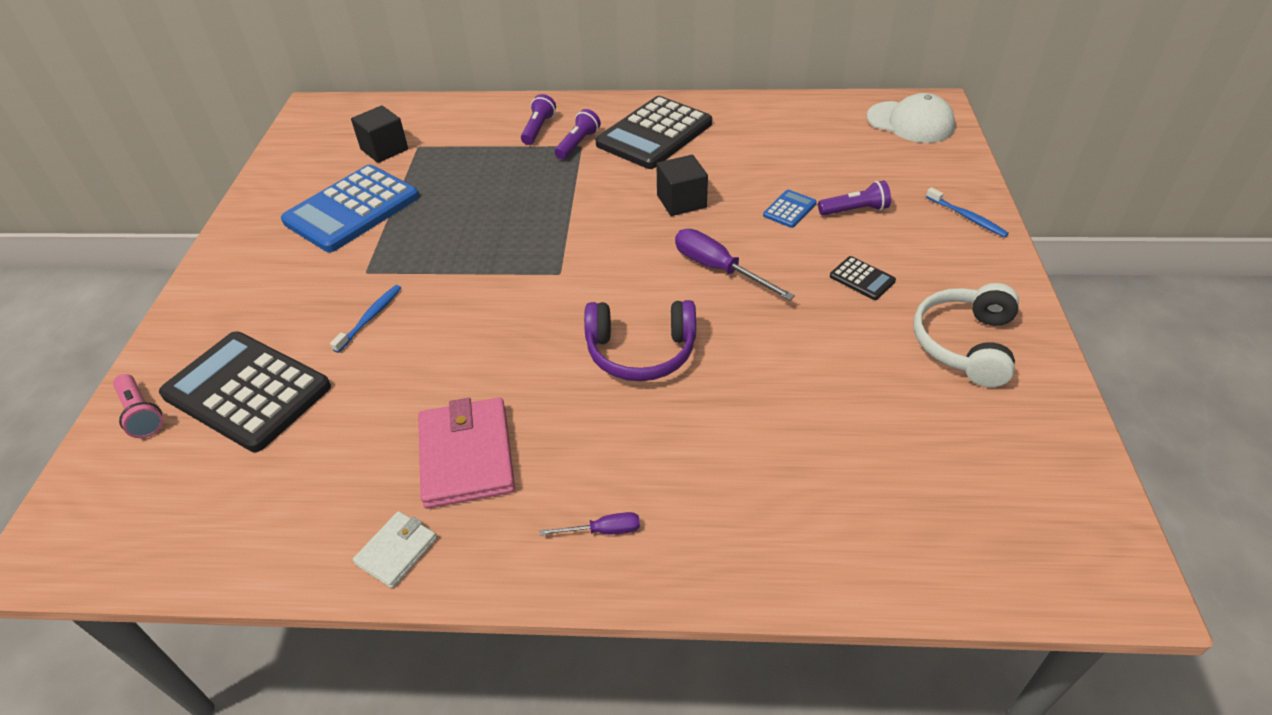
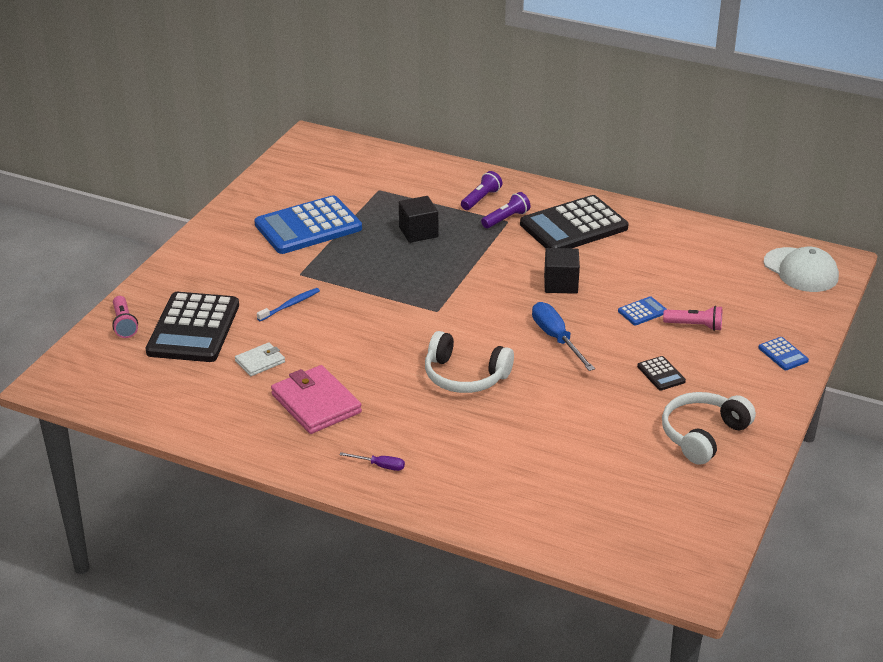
camera: 20 degrees right, 10 degrees down
(247, 391) = (193, 328): black calculator -> black calculator turned 135 degrees counterclockwise
(384, 149) = (351, 186): black cube -> black cube (418, 232)
(396, 551) = (251, 440): white wallet -> white wallet (260, 361)
(466, 456) = (316, 403): pink wallet -> pink wallet turned 45 degrees counterclockwise
(641, 351) = (465, 376): purple headphones -> white headphones
(718, 269) = (556, 338): purple screwdriver -> blue screwdriver
(855, 210) = (695, 326): purple flashlight -> pink flashlight
(967, 217) = (783, 354): blue toothbrush -> blue calculator

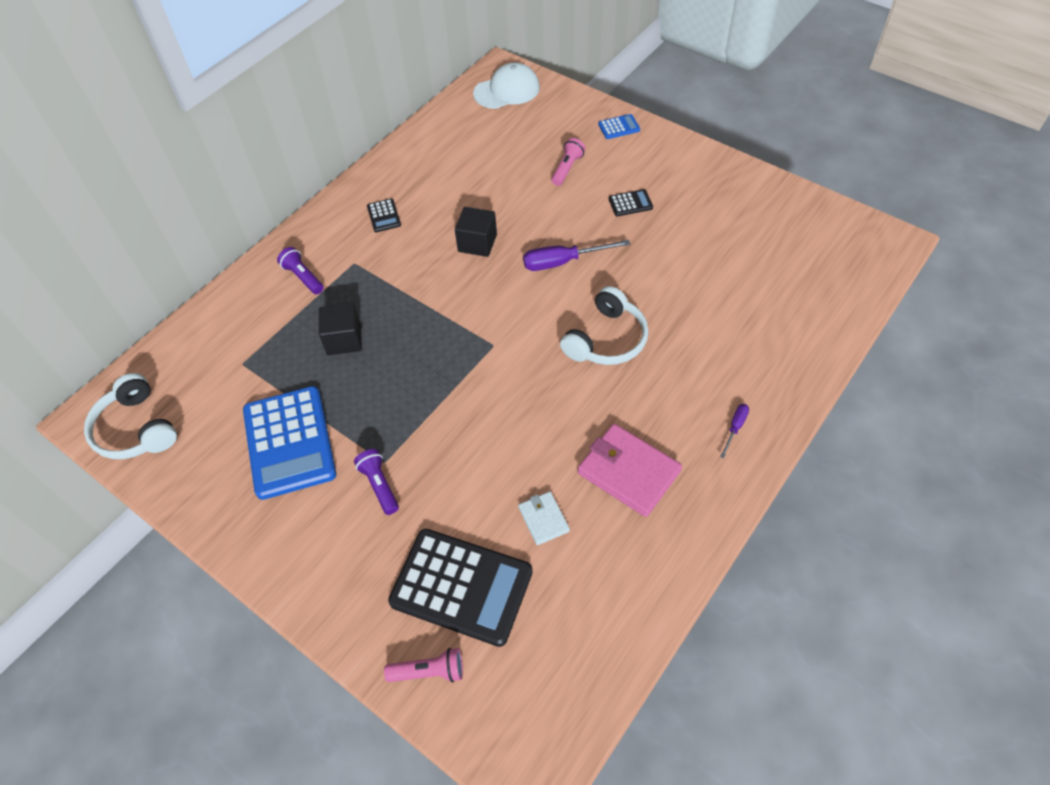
camera: 75 degrees left, 20 degrees up
(290, 305) = (443, 478): blue toothbrush -> none
(316, 403) = (628, 472): pink wallet -> pink wallet turned 60 degrees clockwise
(506, 219) = (349, 263): purple flashlight -> purple flashlight (379, 485)
(556, 338) = (563, 262): blue screwdriver -> purple screwdriver
(573, 226) = (383, 216): black calculator -> black calculator, size x0.42
(642, 312) = (538, 196): blue calculator -> none
(703, 435) = (716, 195): white headphones -> white headphones (136, 429)

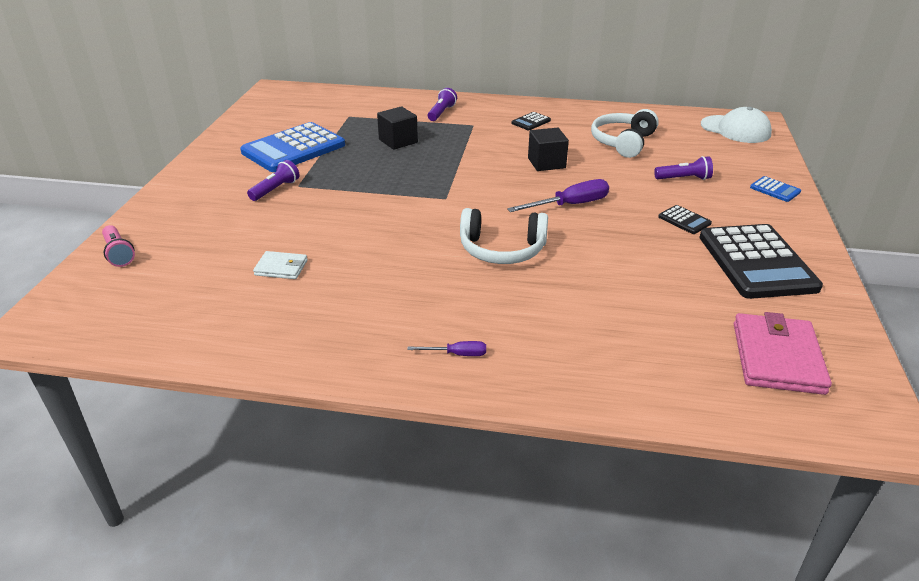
camera: 60 degrees right, 20 degrees down
(136, 429) = (274, 103): white headphones -> white headphones (623, 142)
(461, 587) = (198, 247): black calculator -> black calculator (756, 262)
(543, 519) = (281, 268): white wallet -> white wallet turned 60 degrees clockwise
(563, 262) = (570, 205): purple screwdriver -> purple screwdriver turned 105 degrees clockwise
(567, 168) = (684, 179): pink flashlight -> purple flashlight
(628, 472) = (357, 300): pink wallet -> pink wallet (777, 358)

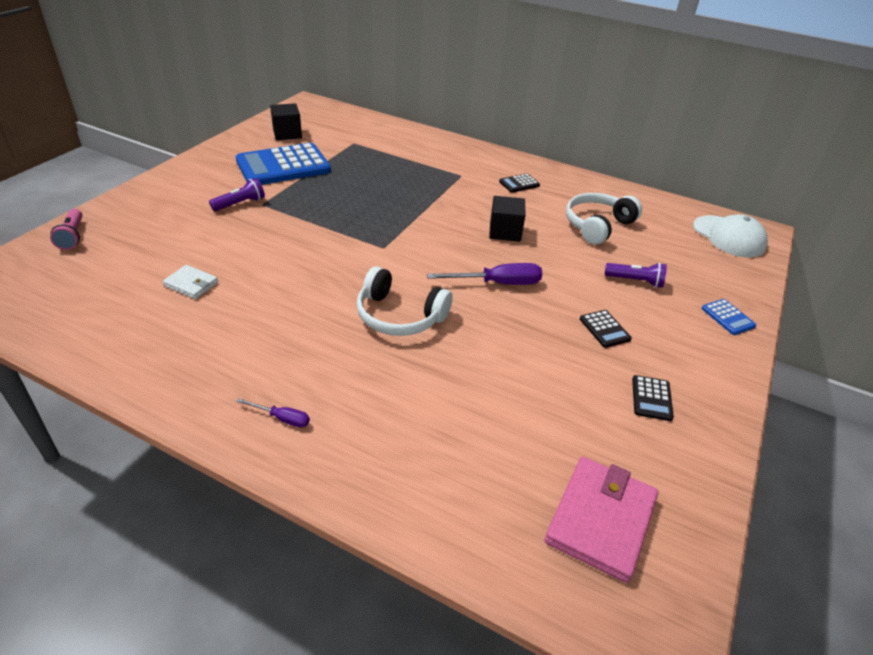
camera: 15 degrees right, 5 degrees up
(398, 141) = (380, 178): black cube -> black cube (287, 134)
(441, 112) = (440, 156): purple flashlight -> none
(756, 262) = (651, 398): black calculator -> black calculator, size x0.42

